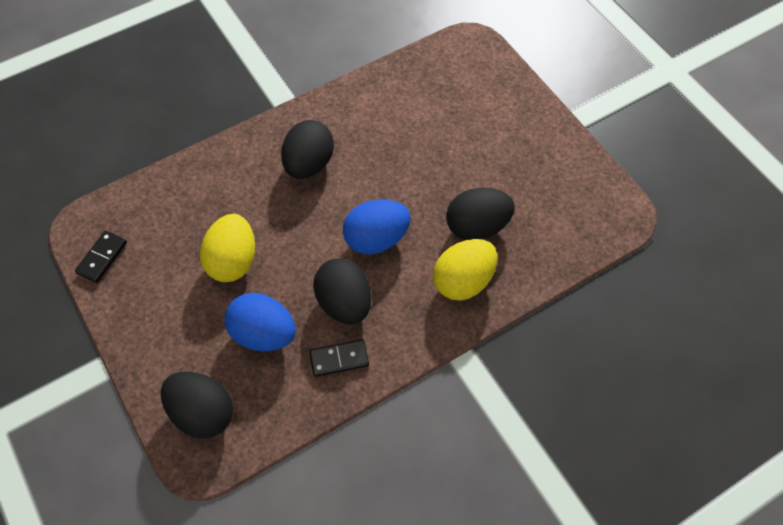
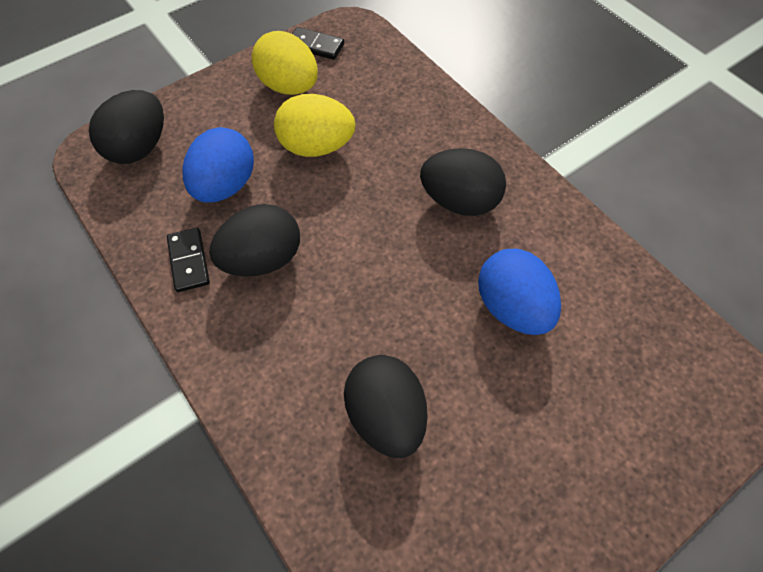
camera: 85 degrees right, 0 degrees up
(376, 239) = (355, 286): blue egg -> blue egg (512, 307)
(463, 281) = (295, 399): yellow egg -> yellow egg (289, 86)

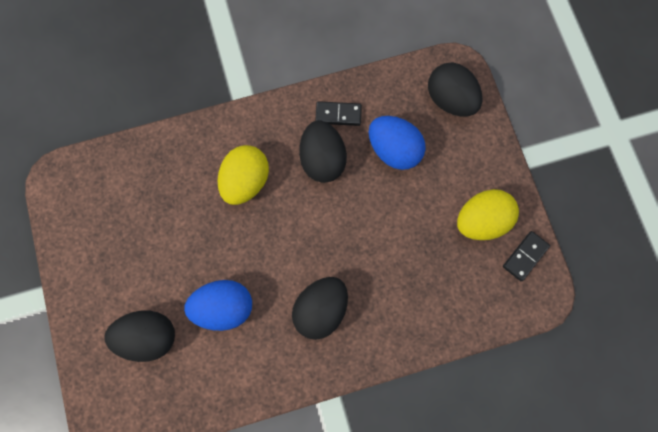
camera: 110 degrees right, 15 degrees up
(316, 146) = (409, 223): yellow egg -> yellow egg (245, 181)
(386, 415) = (188, 201): black egg -> black egg (148, 336)

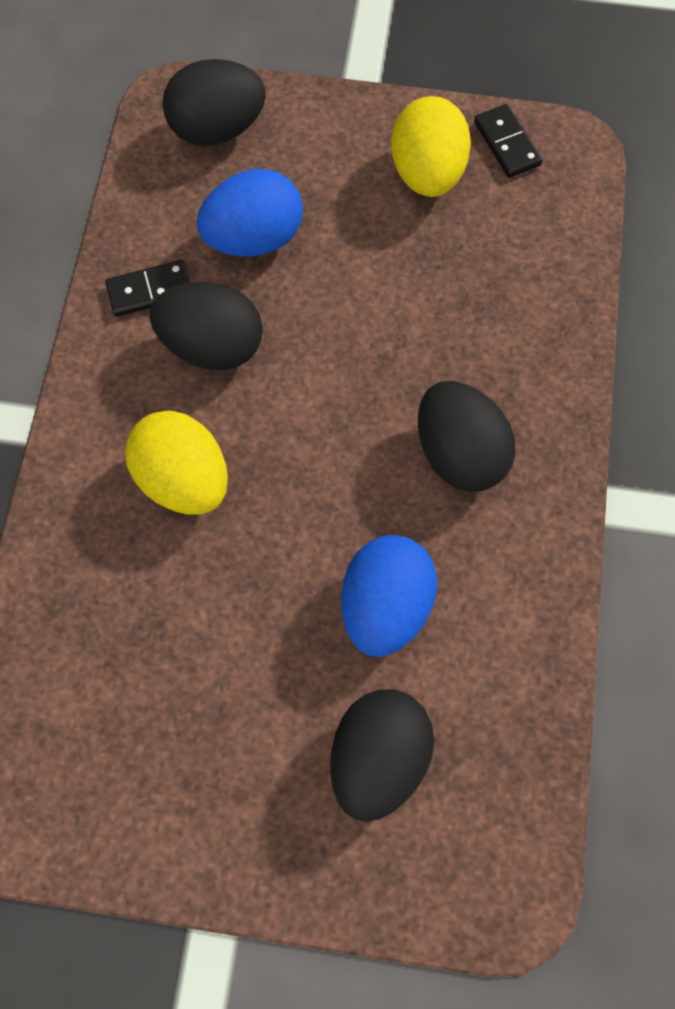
camera: 65 degrees left, 5 degrees down
(338, 114) = (150, 290): black domino -> black domino turned 45 degrees clockwise

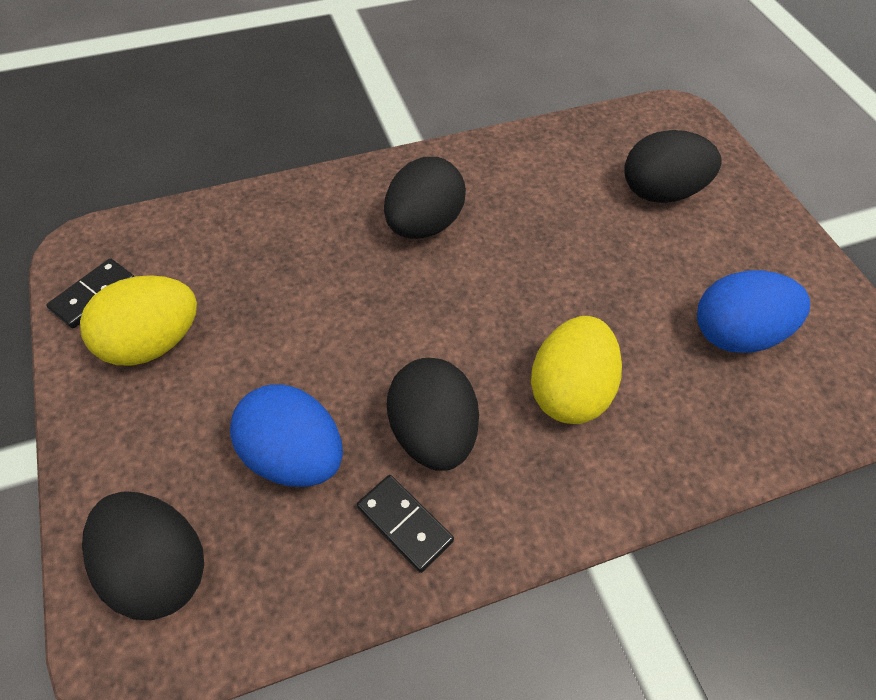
camera: 120 degrees left, 15 degrees down
(385, 604) = (565, 224): blue egg -> blue egg (736, 334)

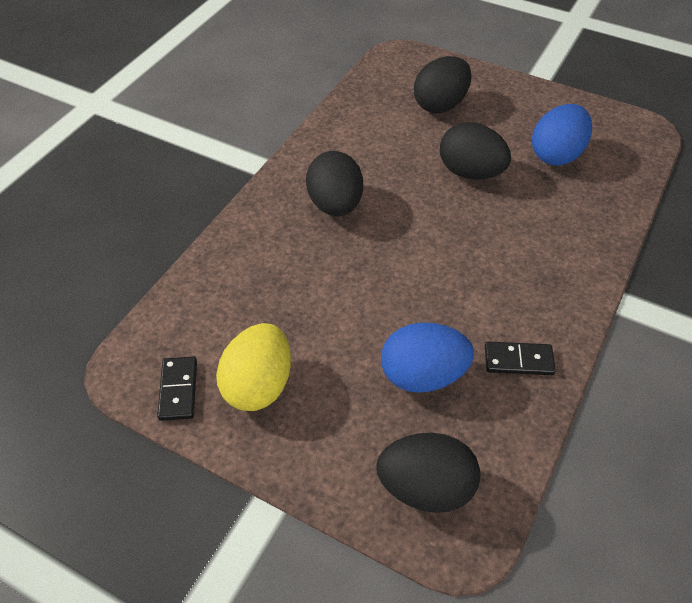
camera: 40 degrees left, 5 degrees down
(433, 433) = (478, 308): black egg -> black egg (470, 173)
(569, 391) = (516, 237): yellow egg -> none

